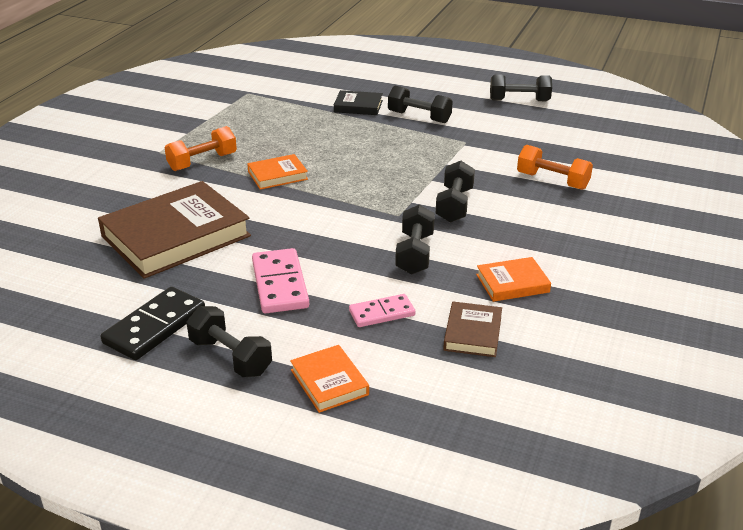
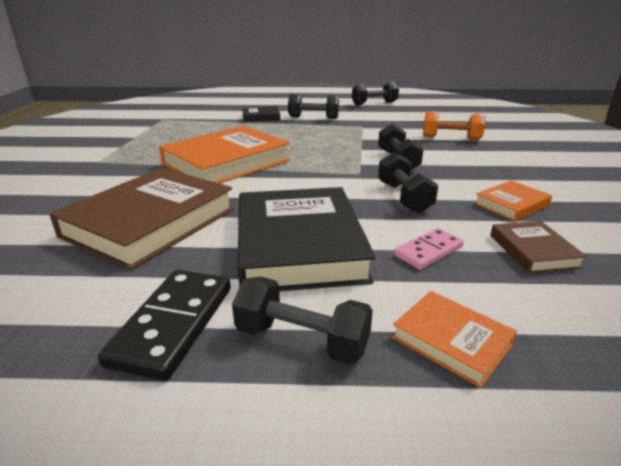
camera: 20 degrees left, 5 degrees down
(202, 162) = (147, 163): orange dumbbell -> none
(277, 175) = (226, 162): orange book -> orange book, size x2.12
(280, 284) = (298, 245): pink domino -> black book

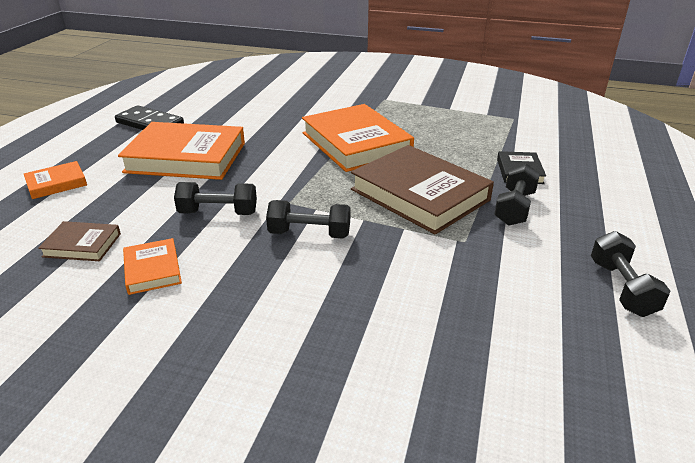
camera: 105 degrees right, 5 degrees up
(150, 222) = (259, 117): brown book -> brown book (420, 194)
(298, 245) = (186, 157): black book -> orange book
(302, 340) = (105, 148): black dumbbell -> none
(428, 251) = (131, 200): pink domino -> none
(451, 138) = (378, 309): orange dumbbell -> none

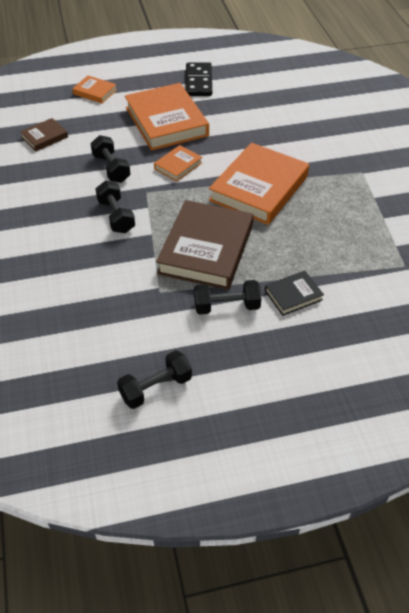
camera: 60 degrees right, 15 degrees up
(82, 245) = (44, 137): brown book -> brown book turned 75 degrees clockwise
(152, 270) = (40, 173): orange book -> orange book (178, 166)

